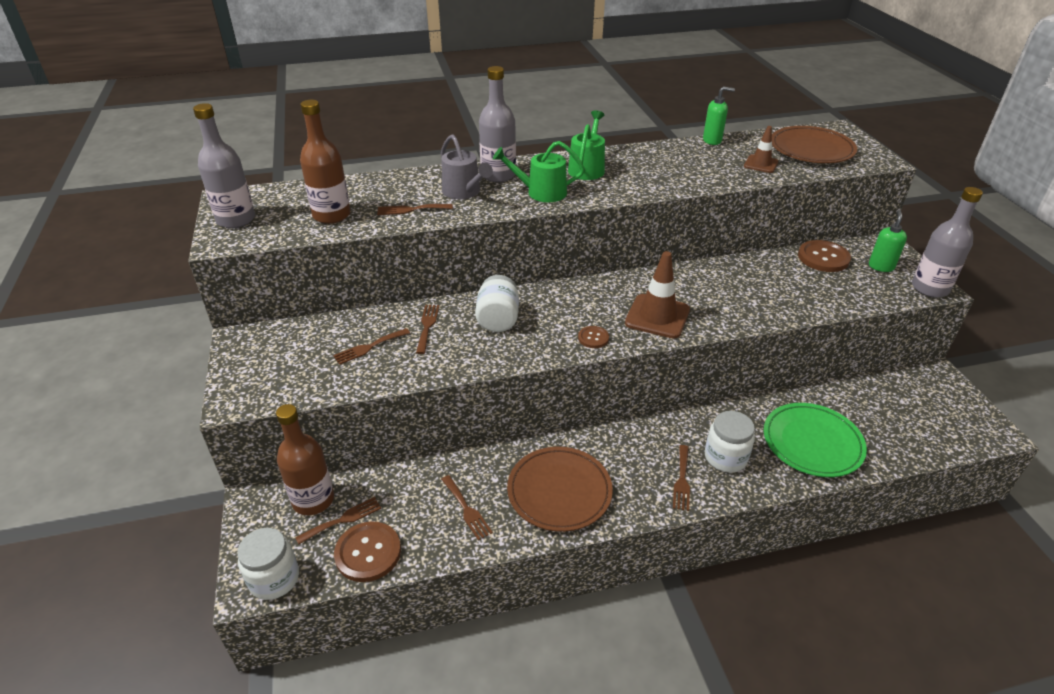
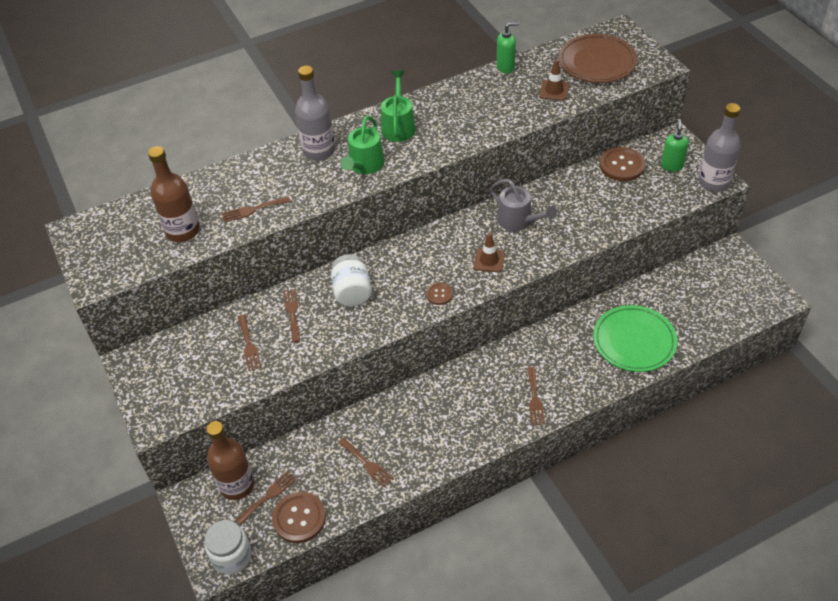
camera: 10 degrees left, 10 degrees up
(236, 219) = (96, 254): grey bottle -> none
(369, 347) = (249, 345): brown fork -> brown fork turned 60 degrees counterclockwise
(464, 192) = (294, 178): grey watering can -> grey watering can (518, 221)
(541, 192) = (365, 165): green watering can -> green watering can turned 60 degrees counterclockwise
(559, 491) = (438, 431): brown plate -> none
(657, 316) = (489, 260): brown traffic cone -> brown traffic cone, size x0.58
(725, 457) = (566, 370): white jar -> none

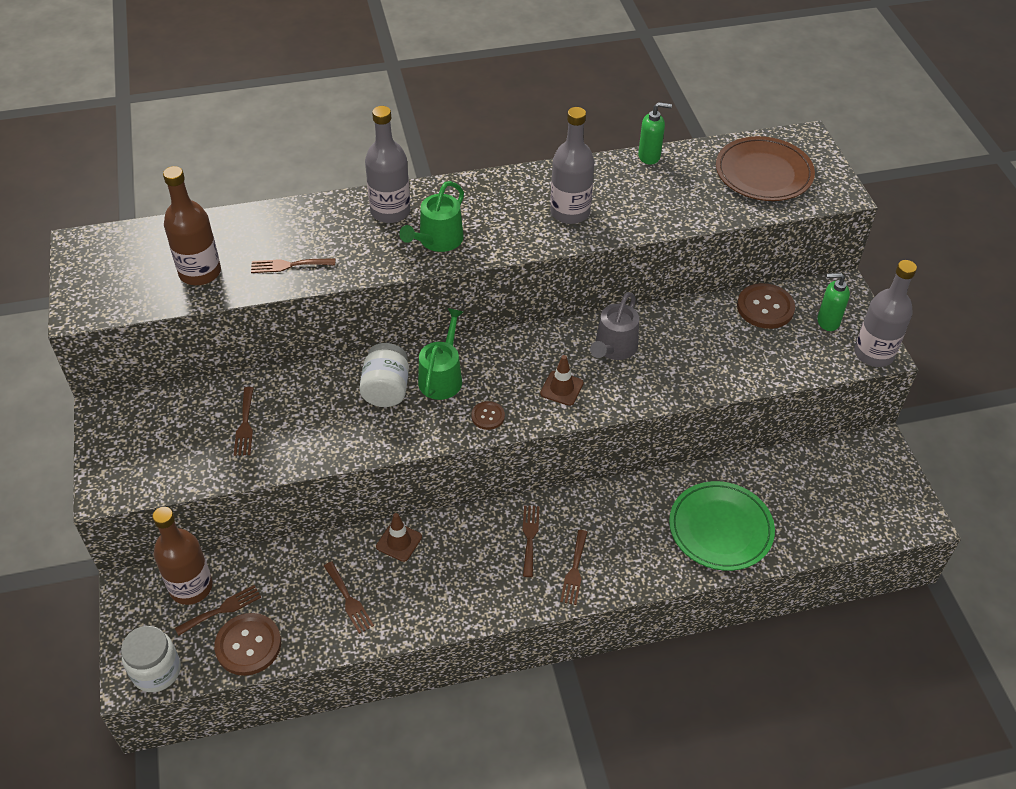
camera: 10 degrees right, 0 degrees up
(292, 312) = (308, 398): brown fork -> brown fork (530, 537)
(398, 126) = (494, 202): green watering can -> green watering can (442, 377)
(460, 122) = (570, 212): none -> grey bottle
(518, 221) = (614, 348): grey watering can -> grey watering can turned 60 degrees clockwise
(554, 91) = (698, 197): brown traffic cone -> brown traffic cone (399, 542)
(671, 166) = (827, 321): green soap dispenser -> green soap dispenser turned 105 degrees counterclockwise

